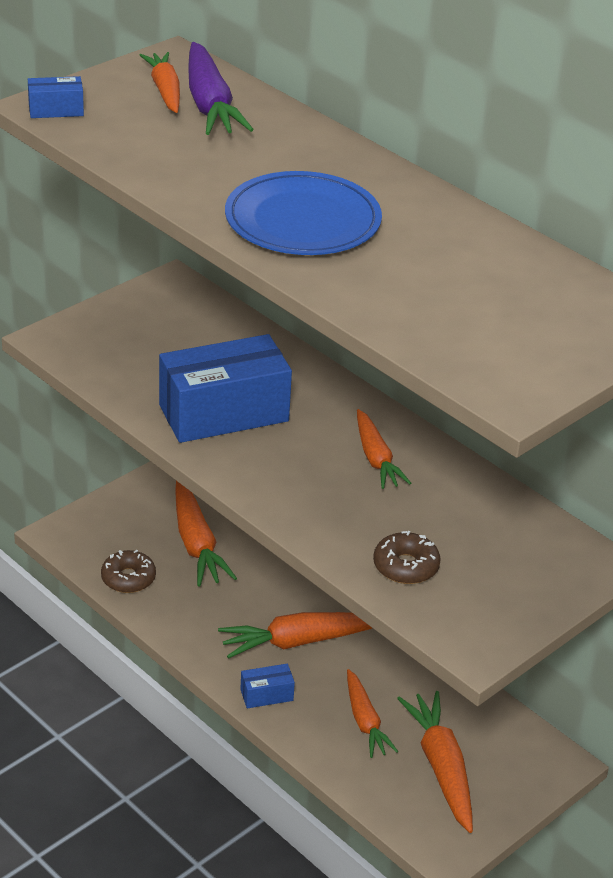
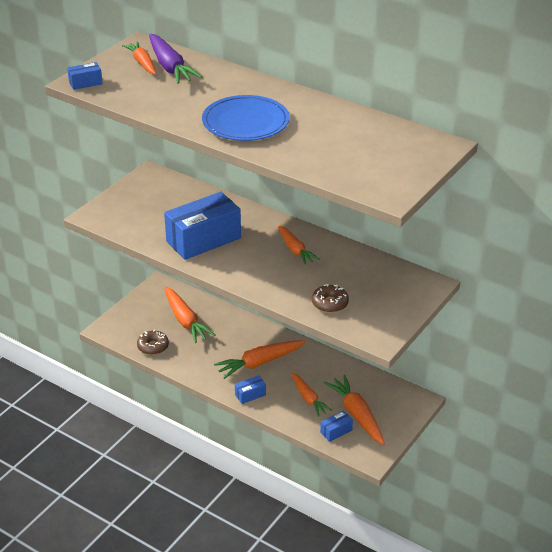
camera: 10 degrees left, 0 degrees up
(396, 790) = (336, 431): none -> blue box

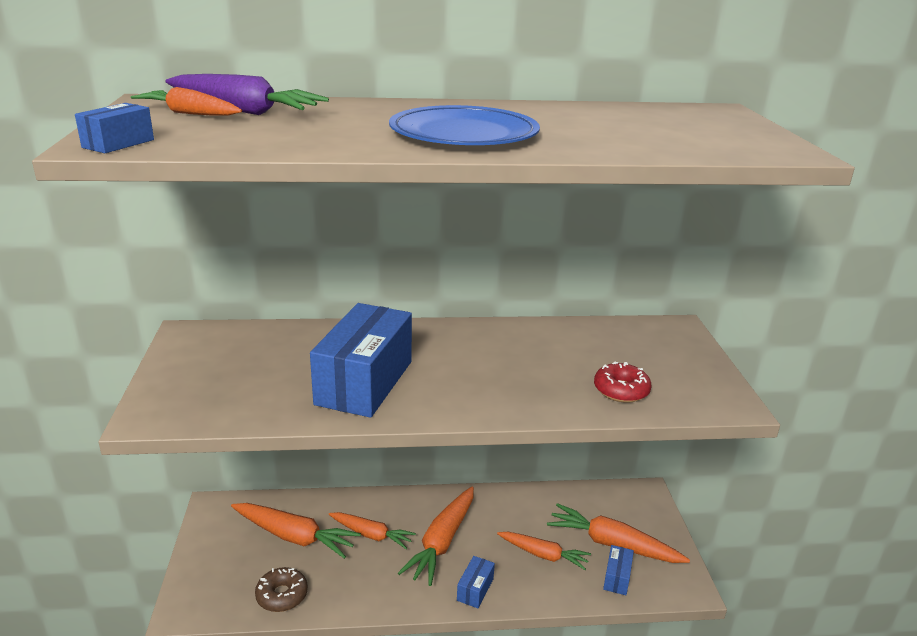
camera: 40 degrees left, 10 degrees down
(295, 250) = (494, 349): orange carrot -> orange carrot (371, 535)
(330, 303) = (621, 390): brown donut -> red donut

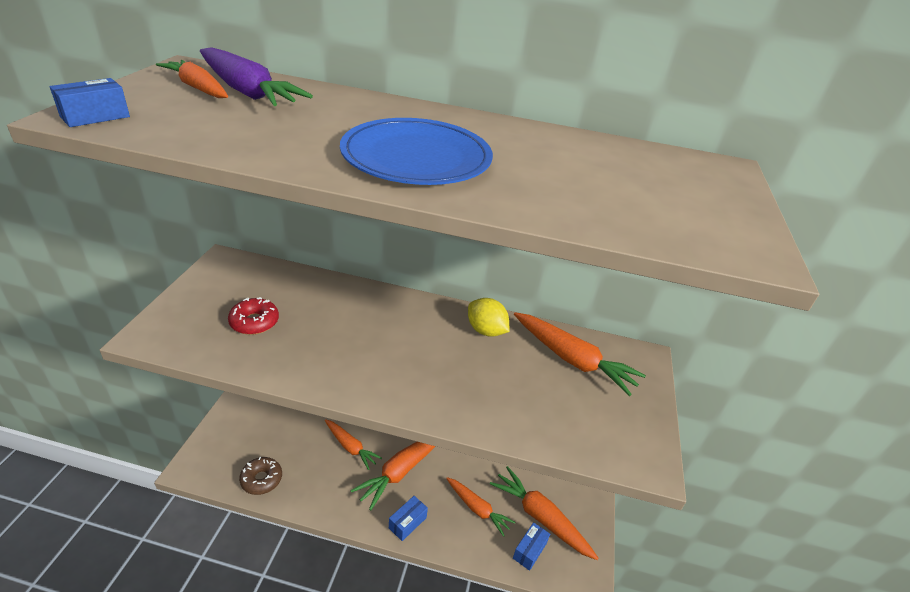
camera: 15 degrees right, 10 degrees up
(295, 537) = (294, 431): orange carrot -> orange carrot (573, 360)
(364, 382) = (329, 346): blue box -> none
(516, 337) = (486, 330): none -> yellow lemon
(621, 390) = (548, 416): red donut -> red donut (254, 322)

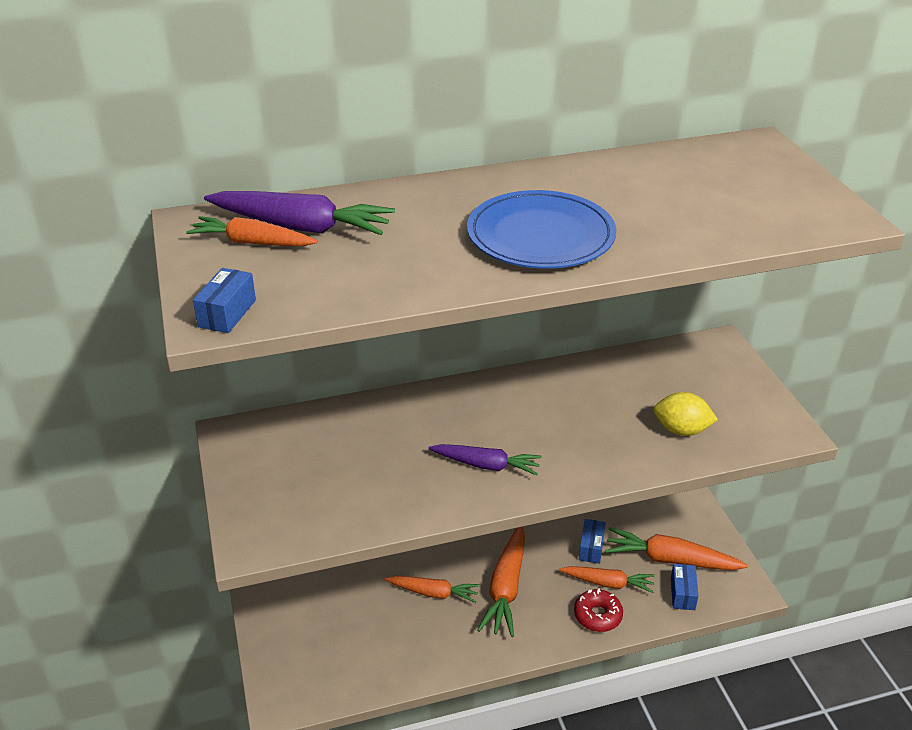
camera: 25 degrees left, 0 degrees up
(254, 322) = (342, 479): red donut -> red donut (597, 615)
(261, 479) = (369, 672): brown donut -> none
(362, 361) = (486, 465): none -> purple carrot
(407, 523) = (553, 631): blue box -> blue box (591, 548)
(486, 330) = (567, 383): yellow lemon -> yellow lemon (681, 430)
(573, 360) = (665, 374): orange carrot -> none

